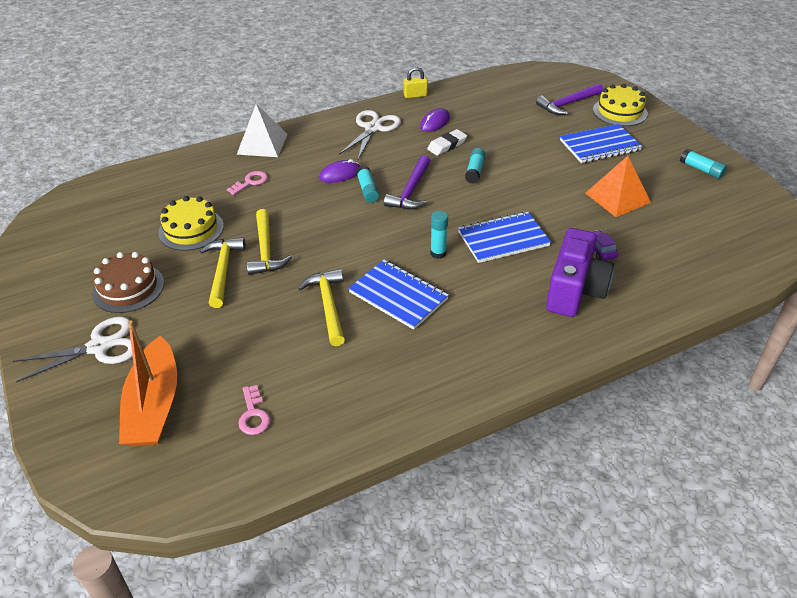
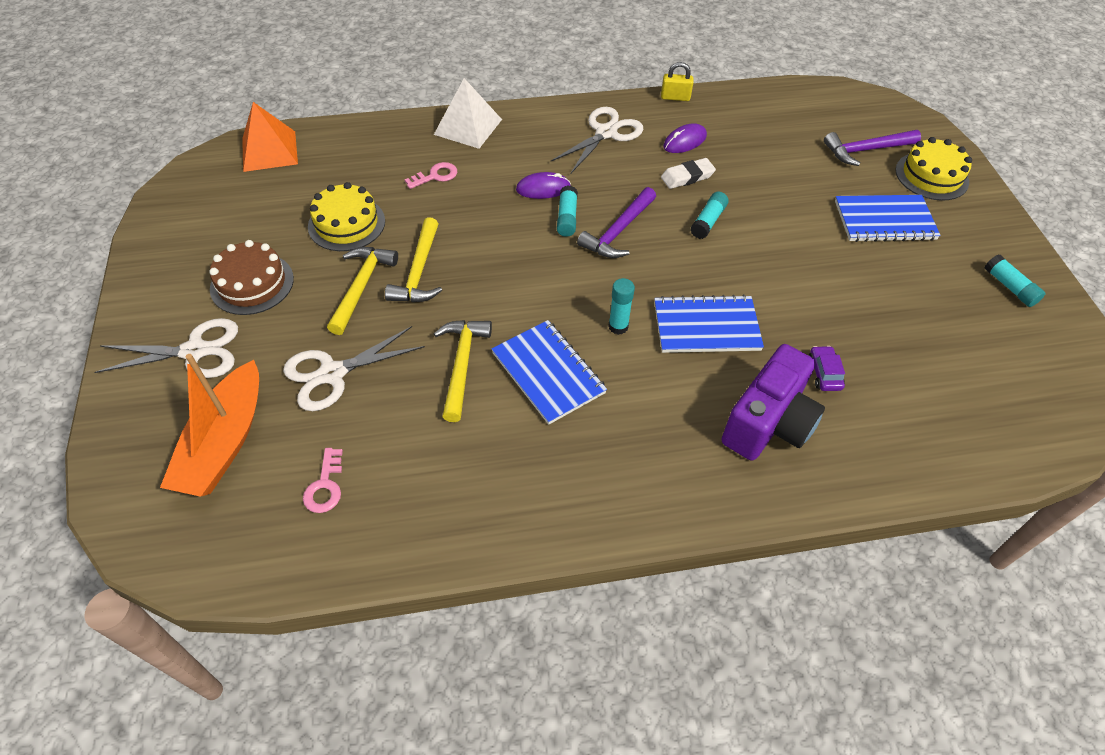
camera: 15 degrees right, 10 degrees up
(225, 335) = (332, 374): none -> white scissors
(617, 197) = (878, 302): orange pyramid -> orange pyramid (269, 151)

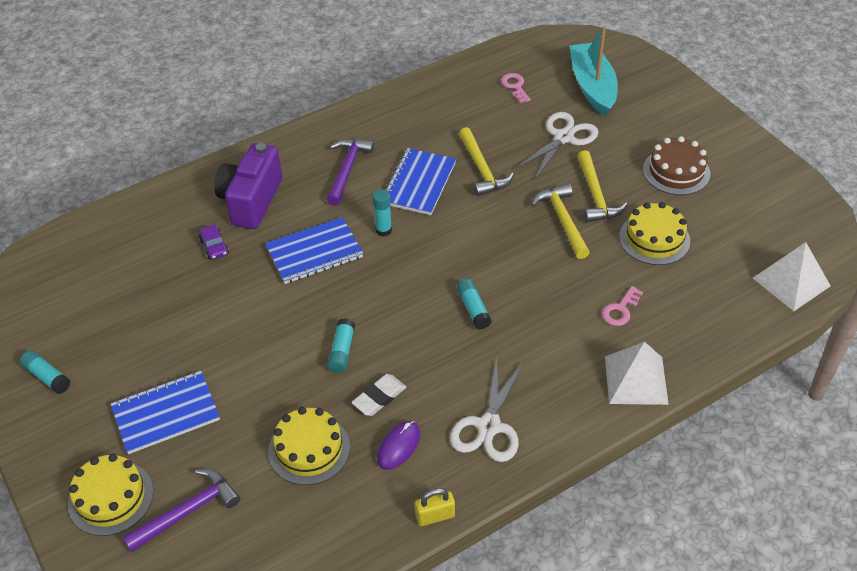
camera: 160 degrees right, 5 degrees down
(194, 351) = (665, 121): white scissors -> none
(224, 442) = (592, 86): orange boat -> turquoise boat
(269, 151) = (791, 281): orange pyramid -> white pyramid
(543, 189) = (513, 332): purple mouse -> none
(548, 373) = (419, 183): blue notebook -> blue notebook turned 75 degrees clockwise
(618, 231) = (420, 311): purple hammer -> purple hammer (347, 169)
(759, 160) = (309, 449): none -> yellow cake

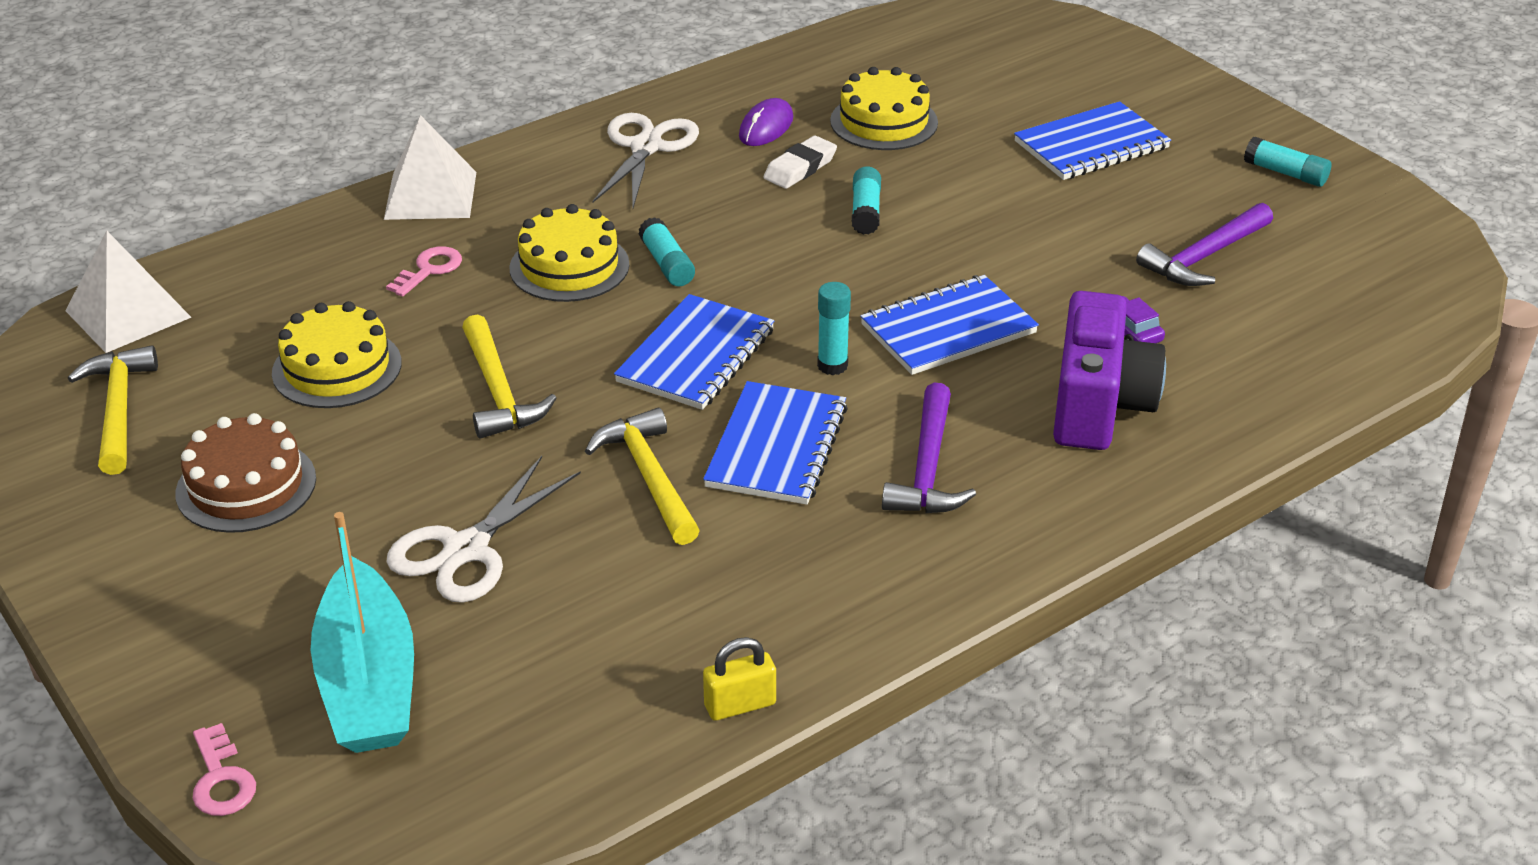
camera: 175 degrees right, 10 degrees down
(110, 497) = (1116, 79): yellow cake -> yellow cake (569, 266)
(188, 511) = (1015, 72): purple hammer -> purple hammer (1204, 257)
(435, 516) = (713, 78): yellow padlock -> yellow padlock (740, 705)
(457, 239) = (696, 356): none -> blue notebook
(515, 86) = (562, 676): pink key -> pink key (221, 780)
(595, 195) = (425, 436): yellow hammer -> yellow hammer (118, 409)

